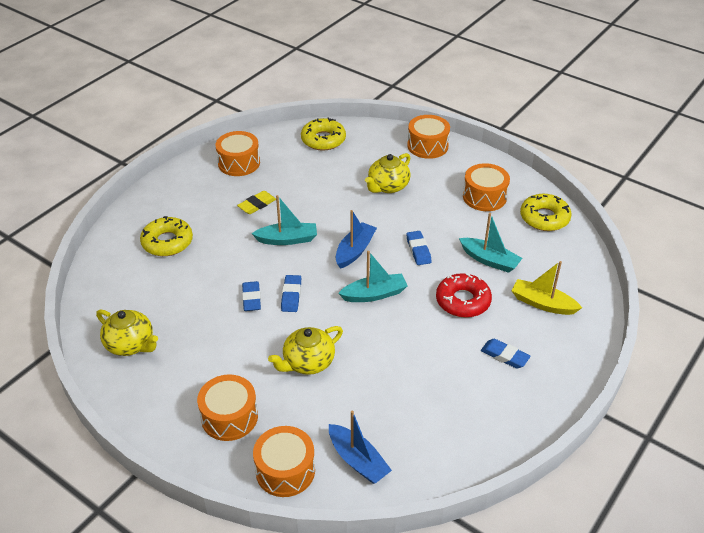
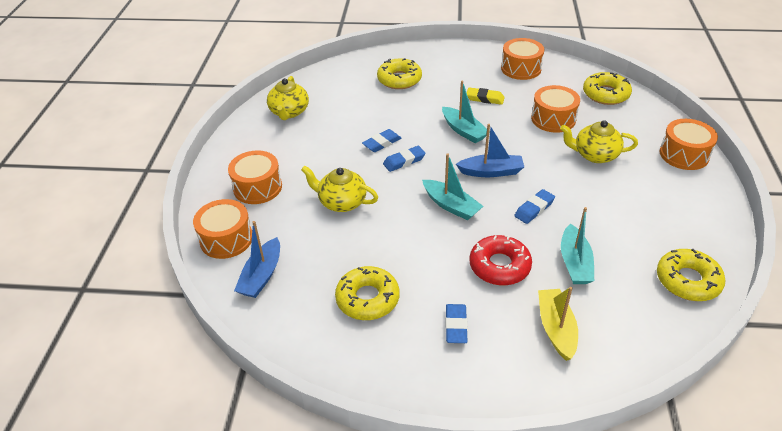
camera: 60 degrees right, 0 degrees up
(440, 396) = (367, 299): none -> yellow donut
(484, 197) = (662, 222): orange drum -> orange drum (553, 119)

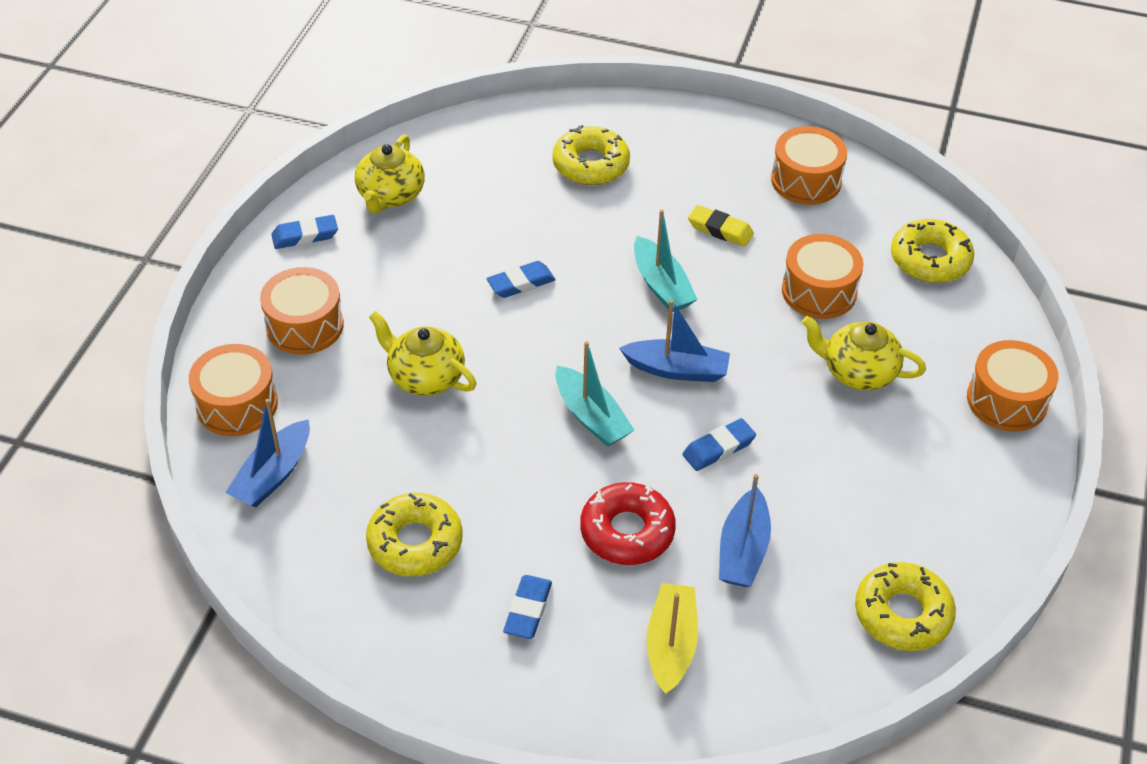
camera: 10 degrees right, 5 degrees up
(404, 161) = (545, 323): blue eraser -> blue eraser (305, 236)
(575, 263) = (743, 550): turquoise boat -> blue boat

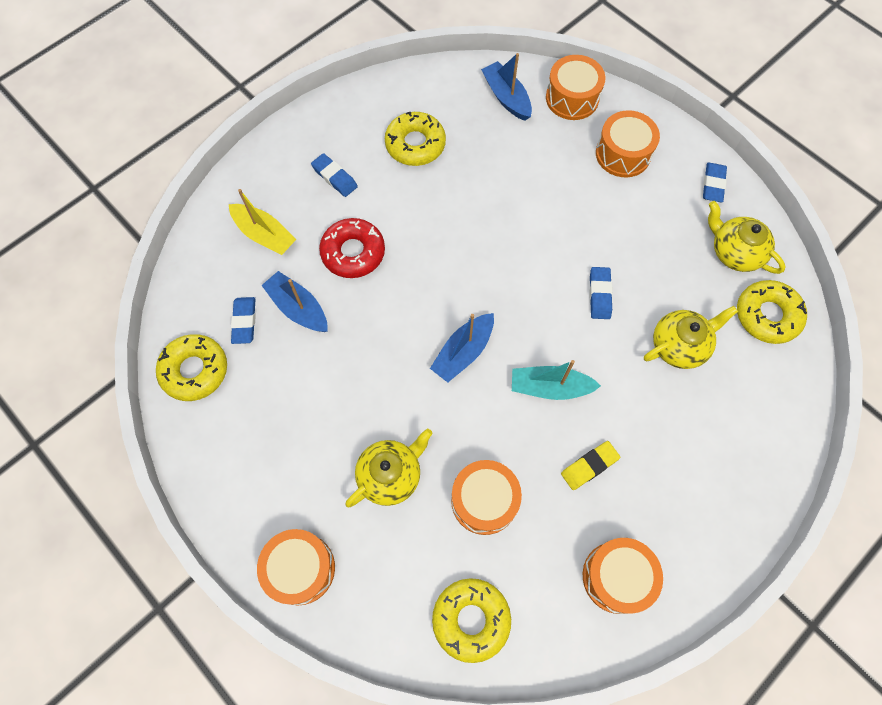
camera: 120 degrees right, 20 degrees up
(425, 377) = (541, 201): yellow teapot -> yellow teapot (679, 345)
(591, 164) = (713, 409): yellow donut -> yellow donut (767, 315)
(591, 417) = (453, 278): turquoise boat -> none
(718, 448) = (381, 339): blue eraser -> blue eraser (244, 322)

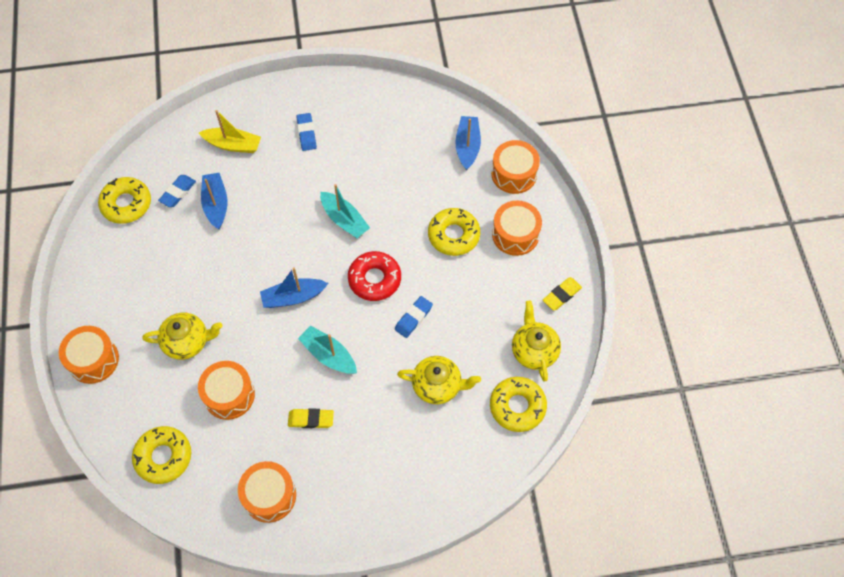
camera: 35 degrees right, 5 degrees down
(264, 235) = (233, 145): yellow boat -> yellow boat turned 60 degrees counterclockwise
(353, 252) = (278, 190): red donut -> red donut (374, 279)
(415, 144) = (377, 142): yellow donut -> yellow donut (453, 235)
(448, 240) = (344, 220): none -> turquoise boat
(713, 184) = (561, 295): blue eraser -> yellow eraser

